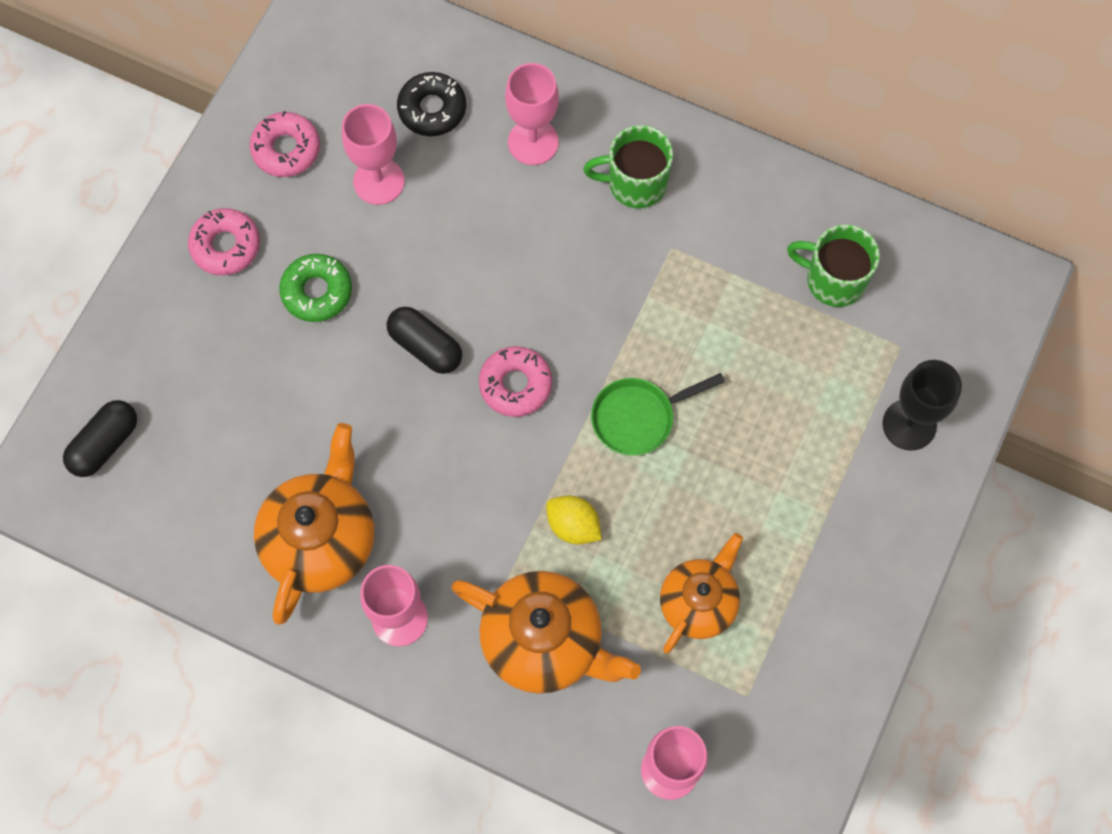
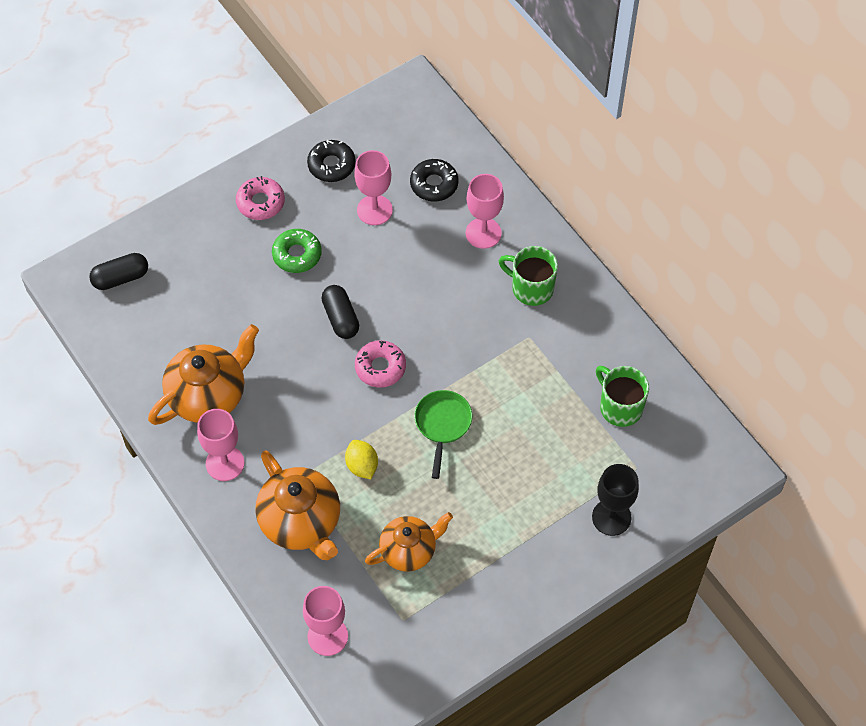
camera: 30 degrees right, 10 degrees down
(286, 149) = (331, 165): pink donut -> black donut
(638, 417) = (442, 424): green pan -> green pan turned 90 degrees clockwise

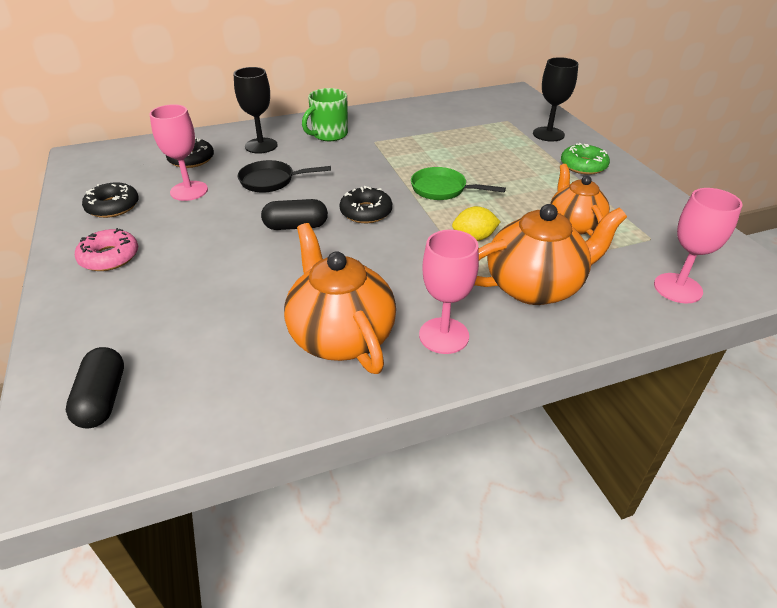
camera: 75 degrees left, 20 degrees down
(297, 254) = (199, 242): green donut -> green donut (583, 166)
(380, 367) = (366, 212): pink donut -> black donut
(413, 270) = (271, 181): none -> black pan
(483, 233) = (261, 146): pink goblet -> black goblet
(620, 407) = (453, 119): green mug -> none

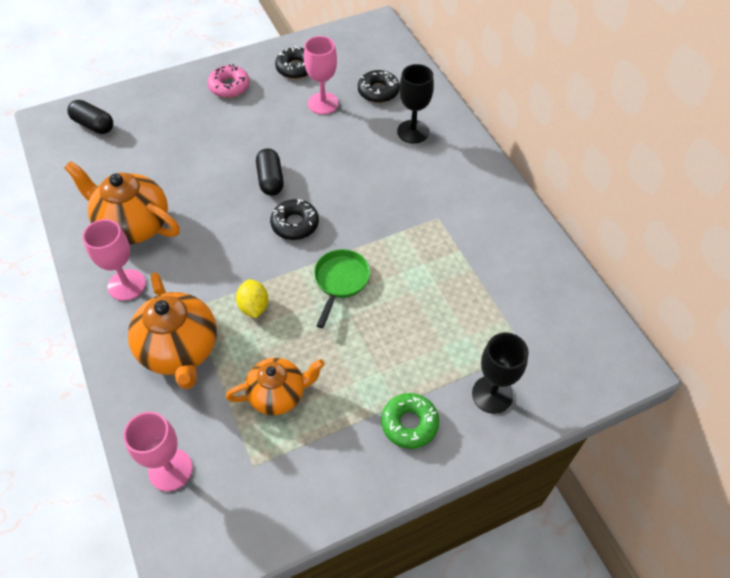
camera: 85 degrees right, 15 degrees up
(102, 399) = (94, 125): black capsule -> black capsule turned 45 degrees clockwise
(271, 181) = (344, 151): black pan -> none
(329, 135) = (447, 179): green mug -> none
(341, 336) = (133, 225): orange teapot -> orange teapot turned 120 degrees counterclockwise

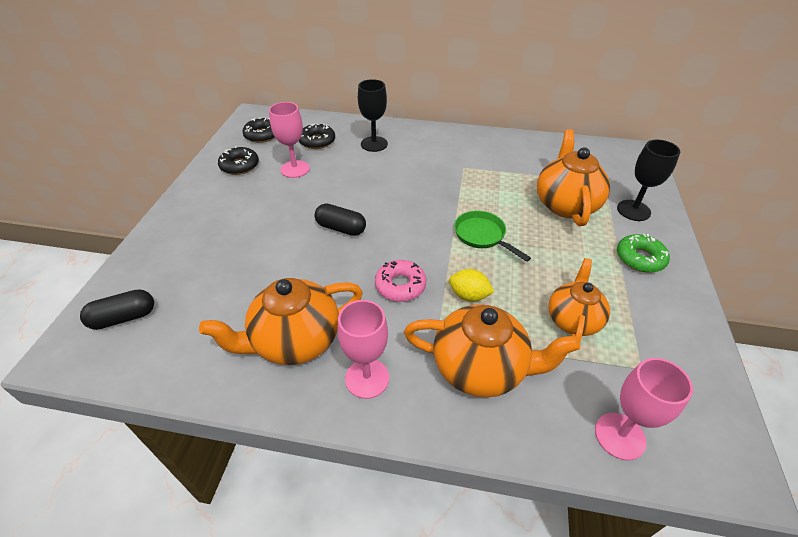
camera: 55 degrees left, 10 degrees down
(229, 86) = (207, 207): pink donut -> pink donut (400, 285)
(295, 224) = (402, 235): black donut -> black donut (262, 135)
(449, 328) = (565, 204): none -> orange teapot

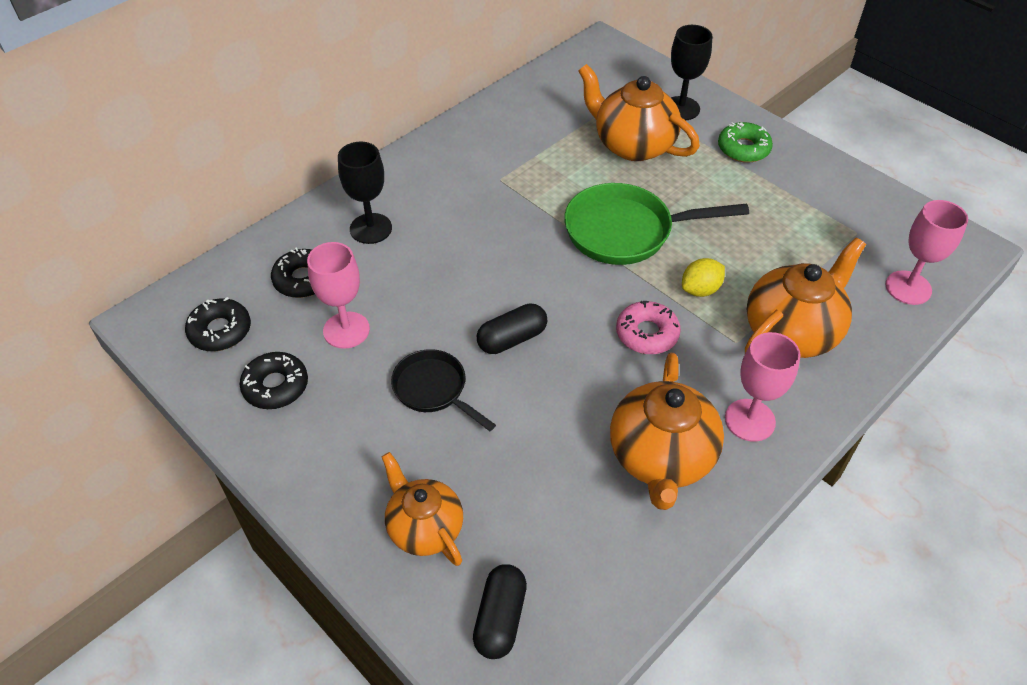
camera: 55 degrees left, 5 degrees up
(277, 216) = (433, 389): none -> black pan
(482, 236) = (625, 231): green pan -> green pan, size x1.65
(573, 319) = (780, 238): orange teapot -> orange teapot (424, 527)

